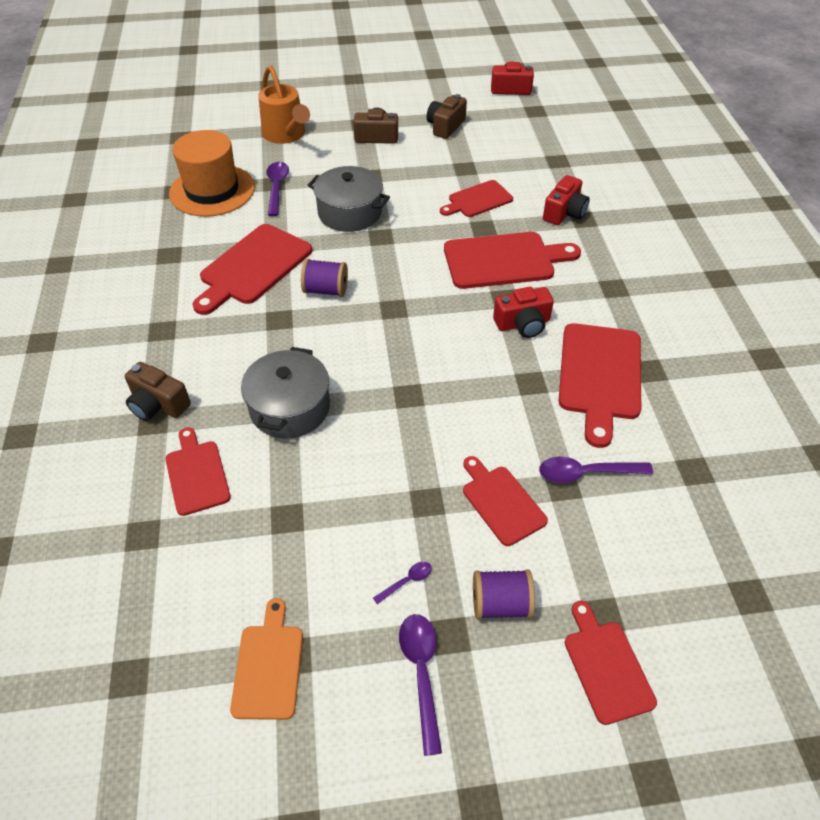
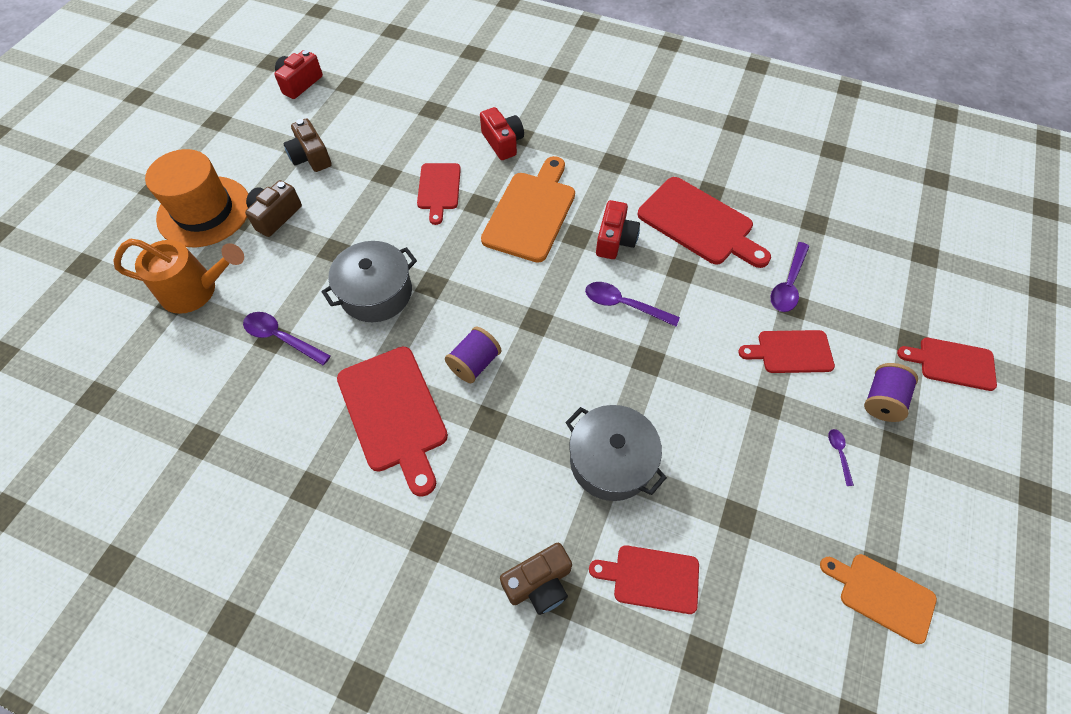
camera: 60 degrees left, 10 degrees up
(212, 190) = (232, 402): orange hat -> orange hat (204, 211)
(421, 673) = (923, 482): purple spoon -> purple spoon (624, 305)
(504, 260) = (531, 212): red cutting board -> orange cutting board

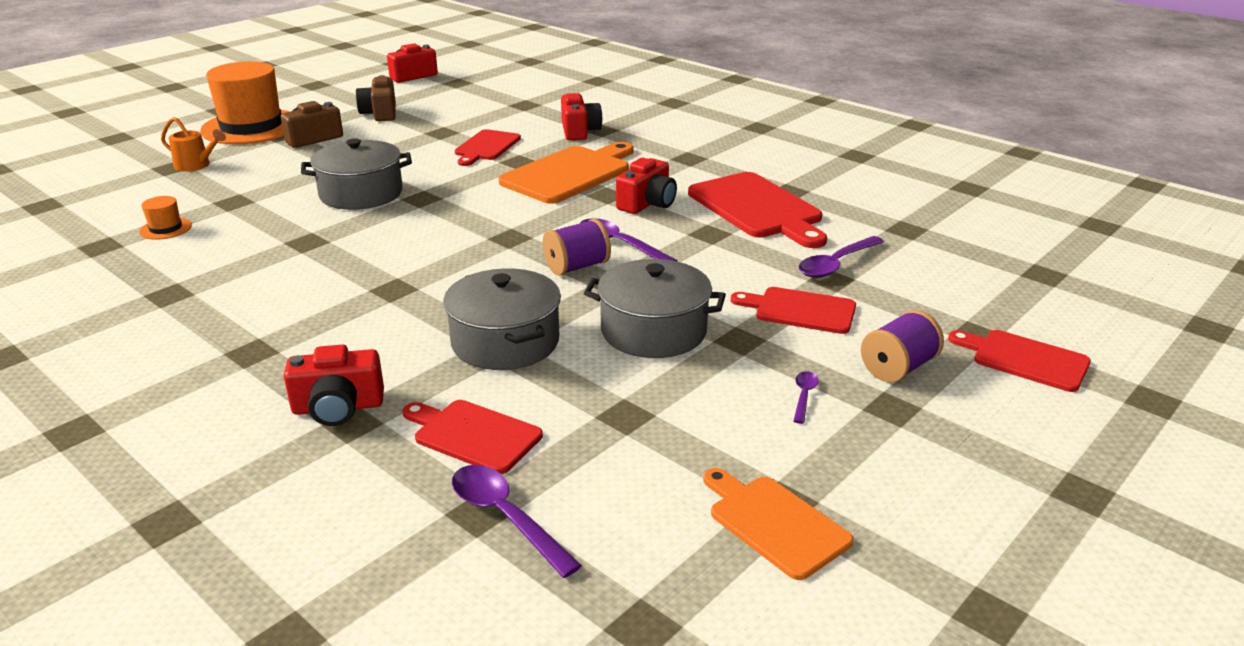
camera: 20 degrees right, 30 degrees down
(196, 290) = (196, 165): orange watering can -> orange watering can, size x0.58
(239, 397) = (165, 228): none -> orange hat
(281, 338) = (242, 203): purple spoon -> purple spoon (506, 517)
(394, 413) = (301, 266): red cutting board -> none
(474, 363) = (417, 251): purple spool -> purple spool (577, 267)
(539, 583) = (338, 407): brown camera -> red camera
(706, 411) = (653, 331): none -> grey pot

